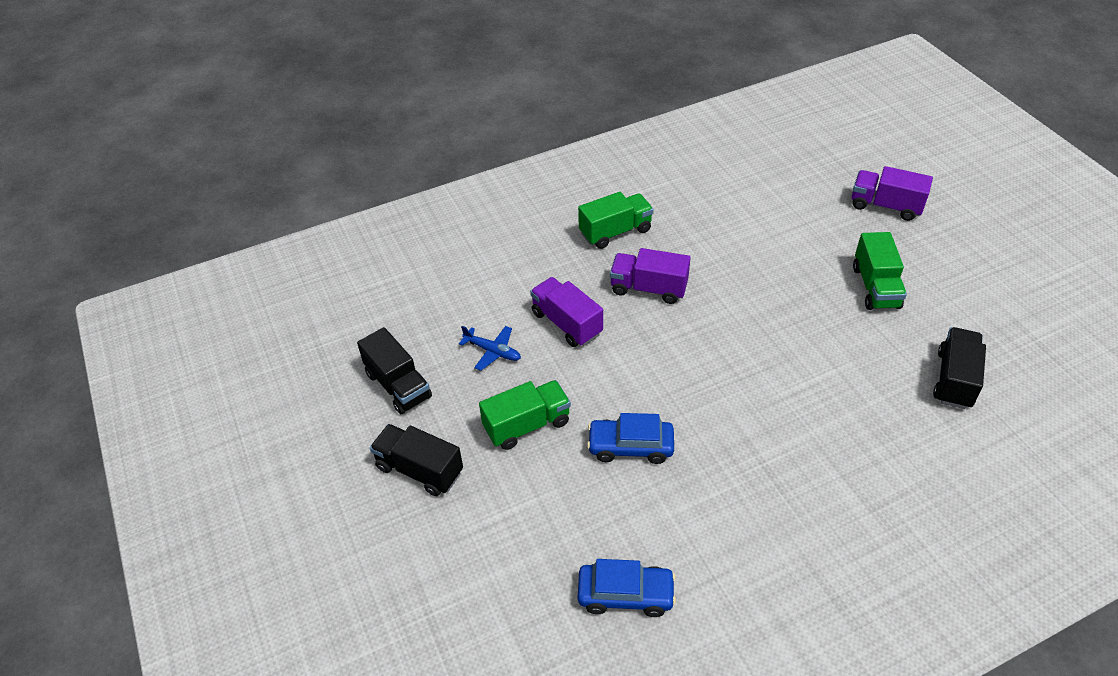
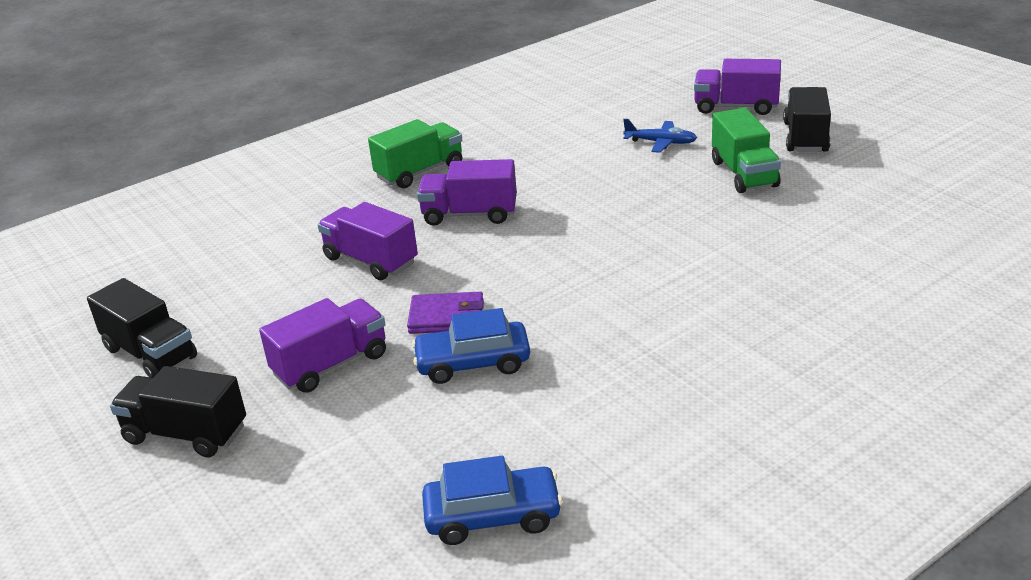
camera: 10 degrees left, 15 degrees down
(493, 351) = (277, 301): blue plane -> blue plane (661, 142)
(527, 425) = (331, 364): green truck -> purple truck
(617, 395) = (446, 317): none -> purple wallet
(954, 379) = (861, 238): black truck -> black truck (805, 137)

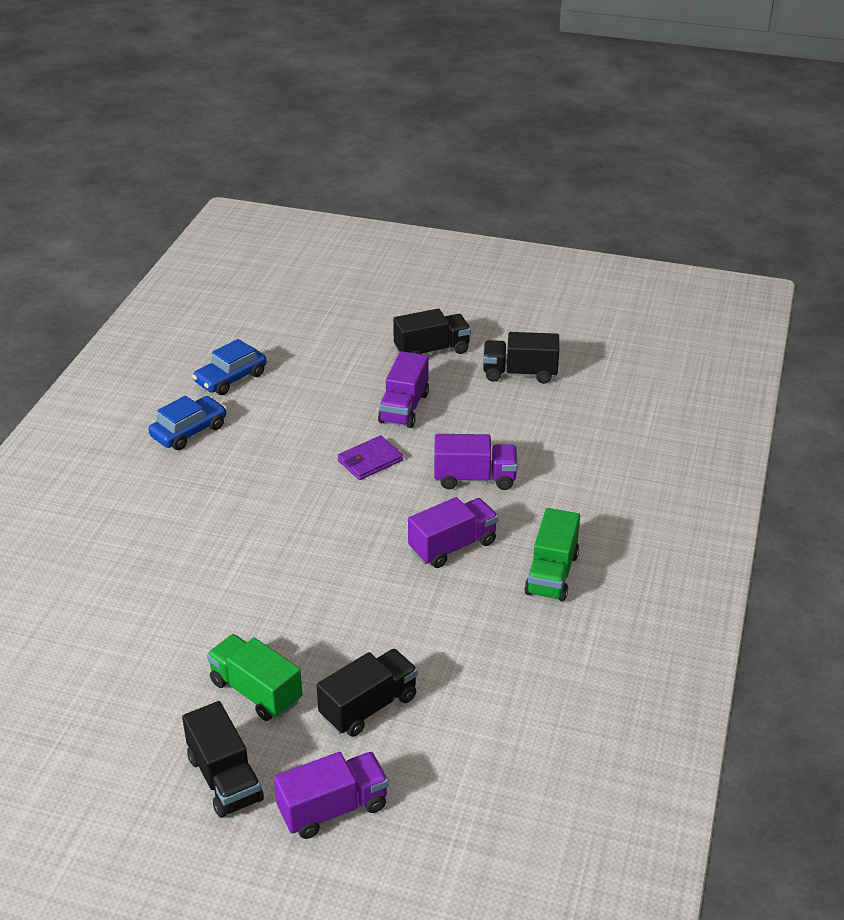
camera: 140 degrees right, 5 degrees up
(473, 363) = (320, 440): blue car -> blue car (189, 431)
(661, 142) = (368, 707): blue plane -> black truck

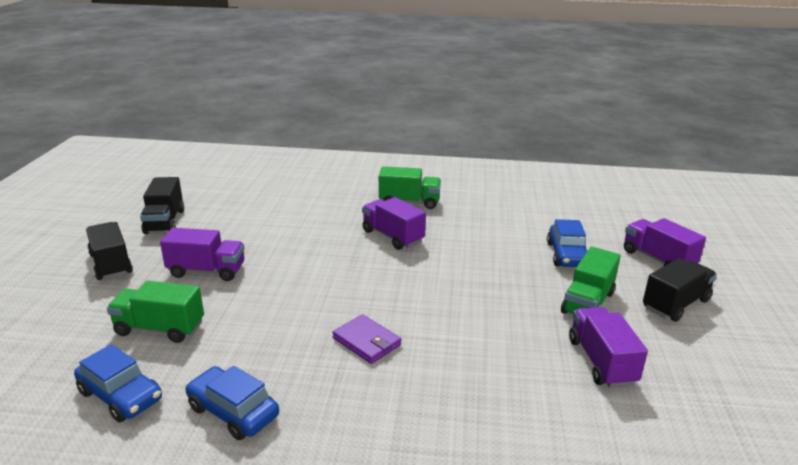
camera: 100 degrees left, 10 degrees down
(312, 388) = (160, 328): none -> green truck
(368, 707) = (567, 255): black truck -> blue car
(370, 460) = (288, 281): purple wallet -> purple wallet (366, 341)
(474, 478) = (310, 233): purple truck -> purple truck (601, 361)

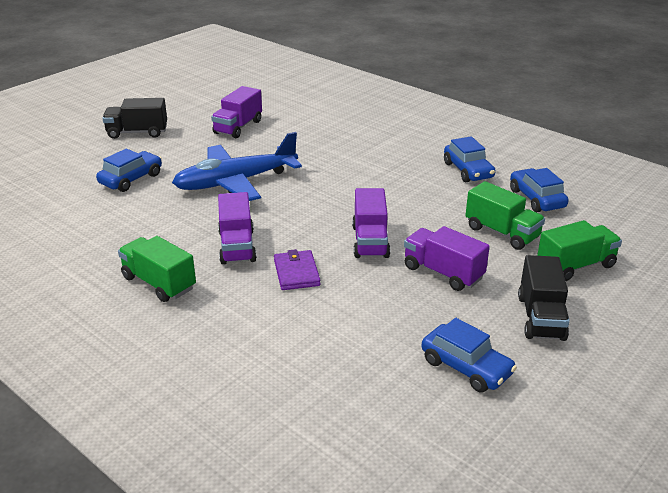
camera: 145 degrees left, 5 degrees up
(165, 221) = (466, 367): black truck -> blue car
(366, 341) = (358, 177): purple wallet -> purple wallet (296, 273)
(478, 286) = (235, 182): none -> blue plane
(588, 303) = (185, 150): green truck -> green truck (575, 266)
(658, 259) = (79, 155): purple truck -> purple truck (370, 241)

